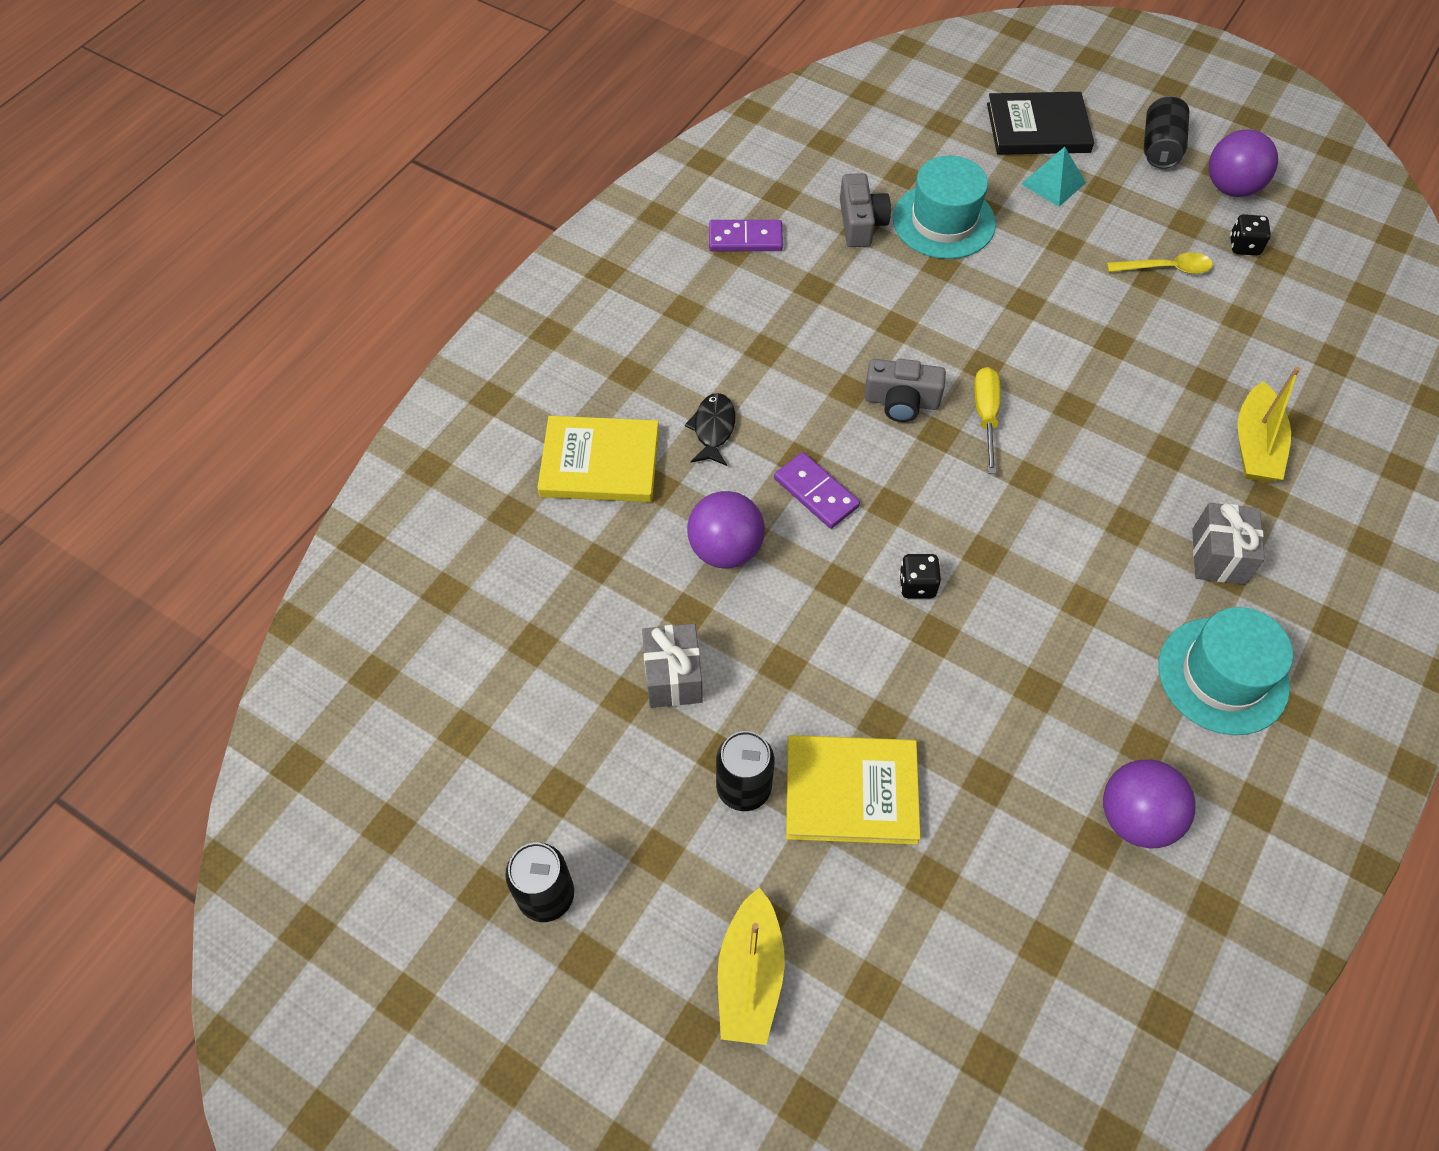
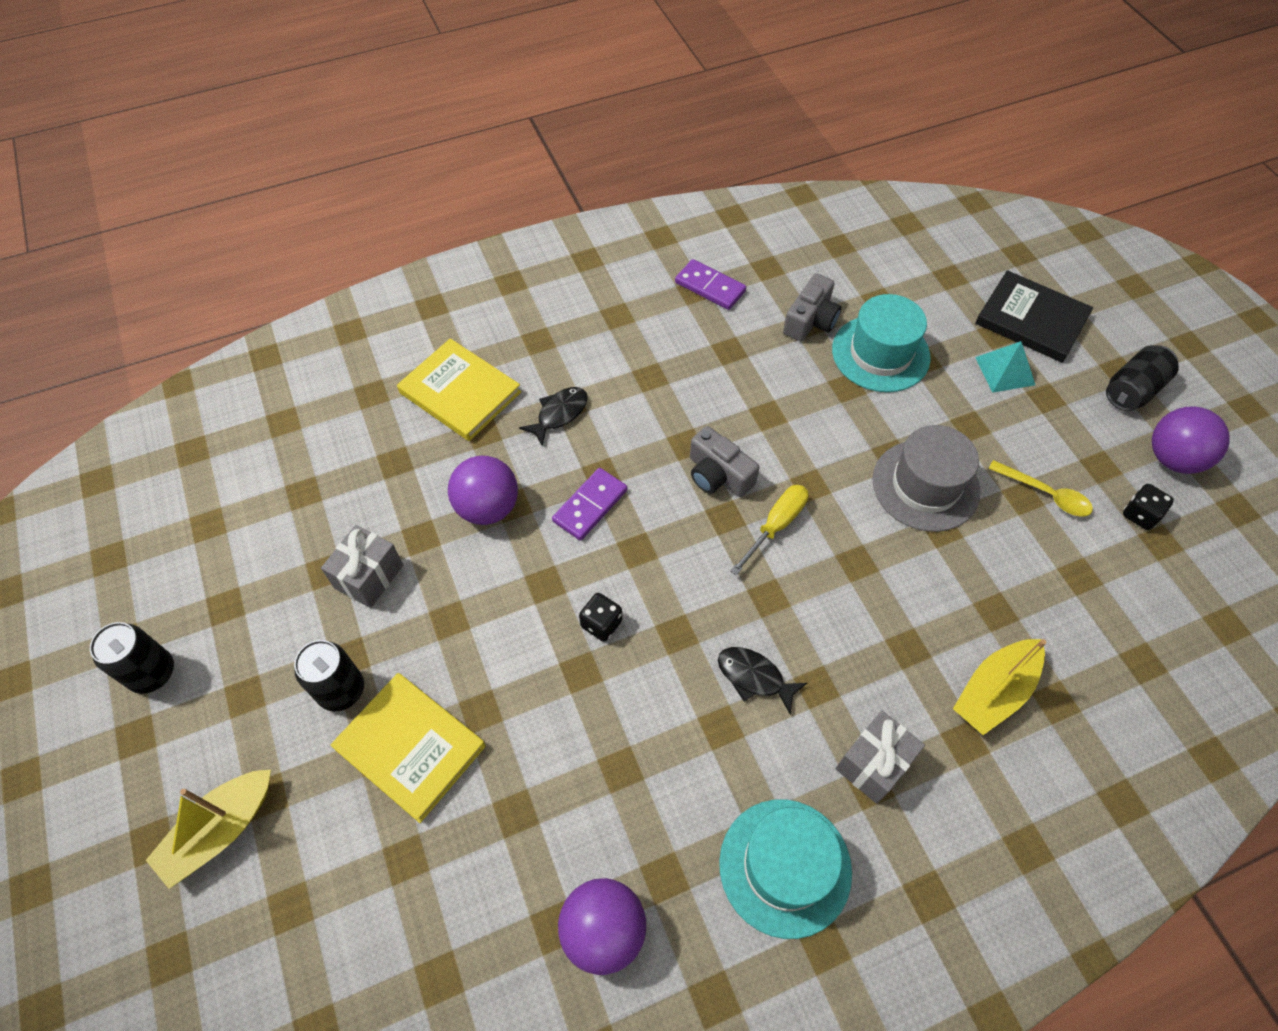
camera: 35 degrees right, 0 degrees up
(816, 493) = (590, 505): purple domino -> purple domino turned 45 degrees clockwise
(1072, 313) = (925, 485): none -> grey hat
(1076, 549) = (754, 677): none -> black fish

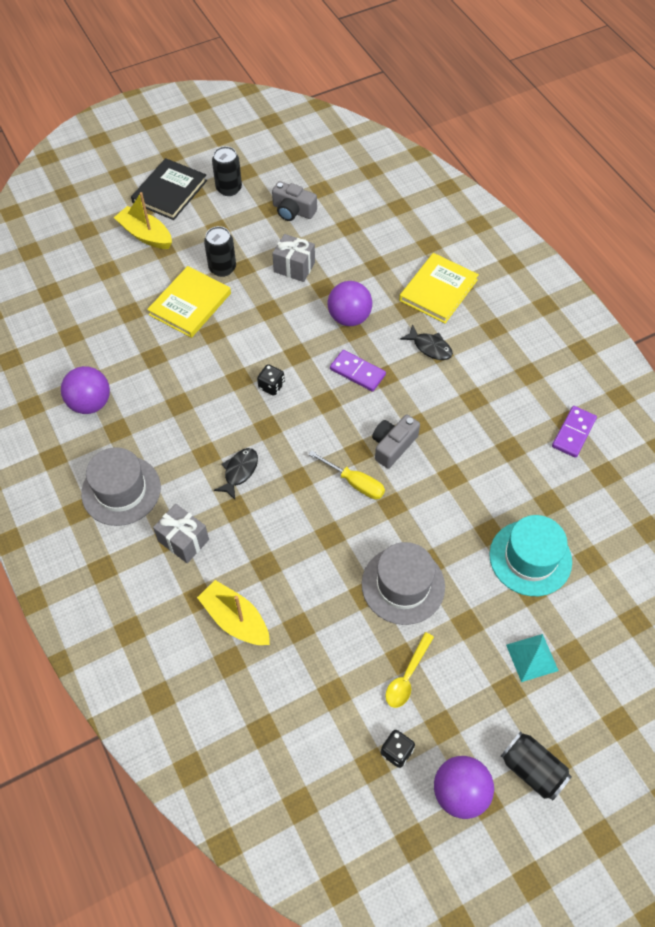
camera: 85 degrees right, 0 degrees up
(785, 867) = (121, 490): turquoise hat -> grey hat
(810, 320) = (554, 506): grey camera -> grey camera (293, 210)
(1031, 320) = (598, 687): black book -> black book (169, 191)

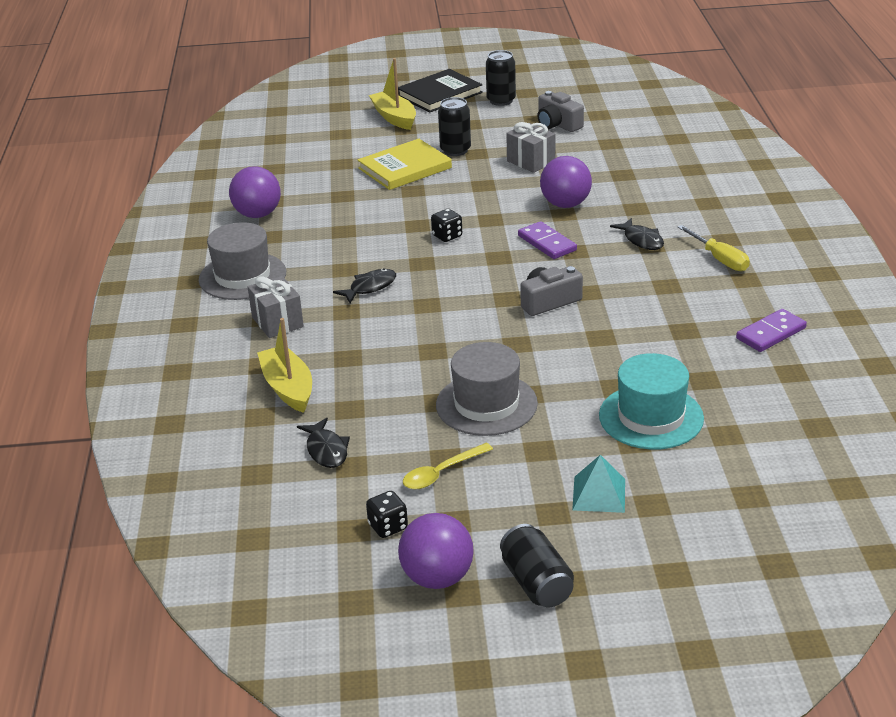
camera: 25 degrees right, 25 degrees down
(305, 683) = (326, 450): none -> black fish
(355, 483) = (487, 319): yellow screwdriver -> yellow screwdriver (719, 259)
(438, 290) = (680, 202): yellow book -> none

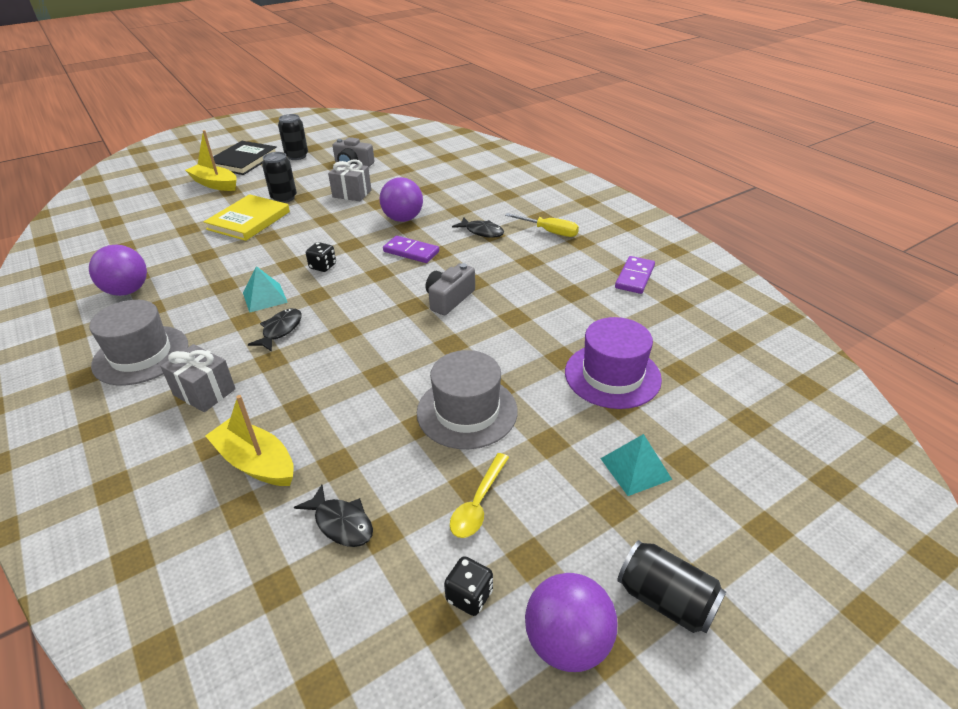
camera: 30 degrees left, 5 degrees up
(374, 253) = (265, 297): none -> turquoise pyramid
(651, 417) = (612, 375): turquoise hat -> purple hat

